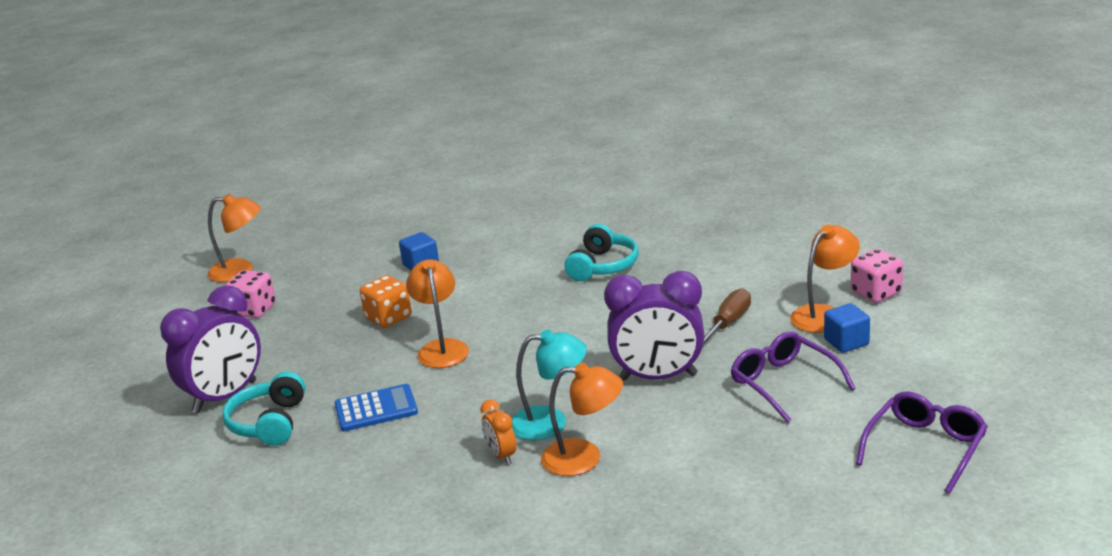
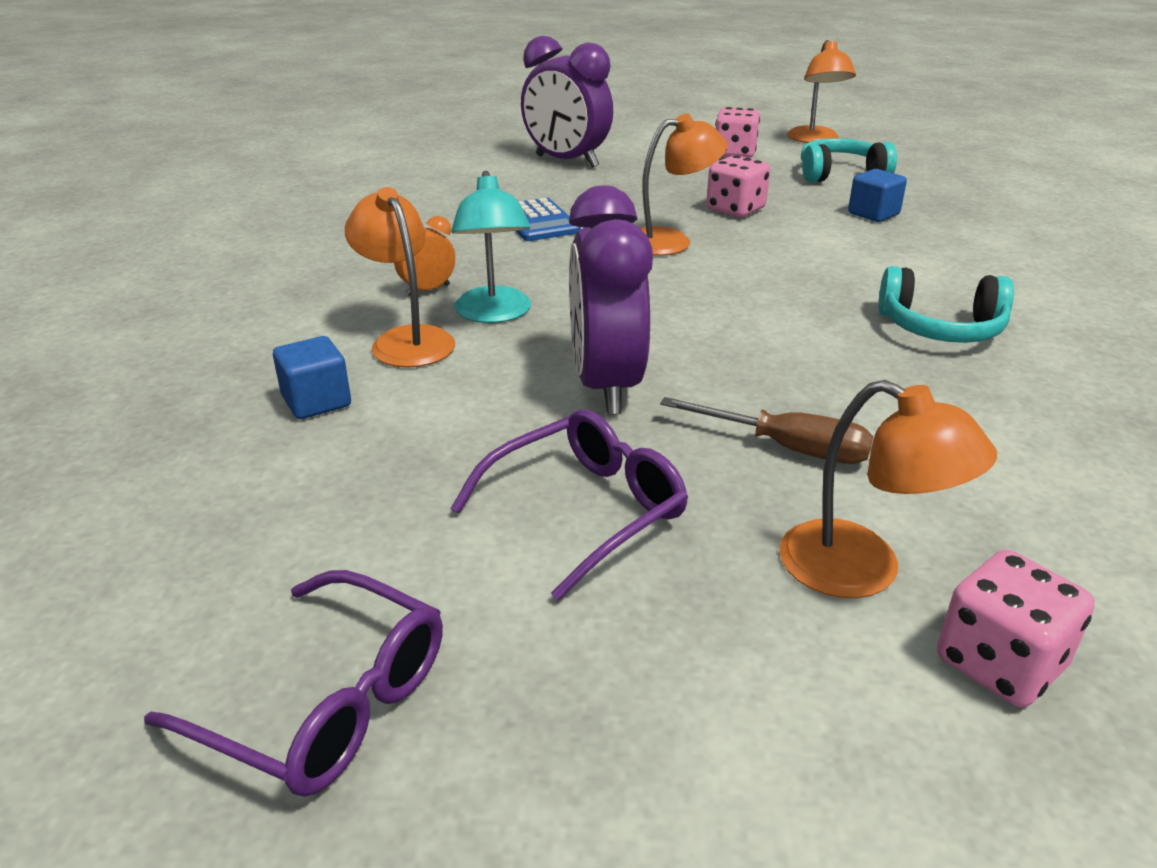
camera: 80 degrees right, 5 degrees up
(269, 423) = (518, 182): turquoise headphones -> turquoise headphones (840, 175)
(388, 318) = (735, 209): orange dice -> pink dice
(584, 458) = (406, 340): orange lamp -> orange lamp turned 150 degrees clockwise
(846, 342) = (750, 600): blue cube -> blue cube (316, 402)

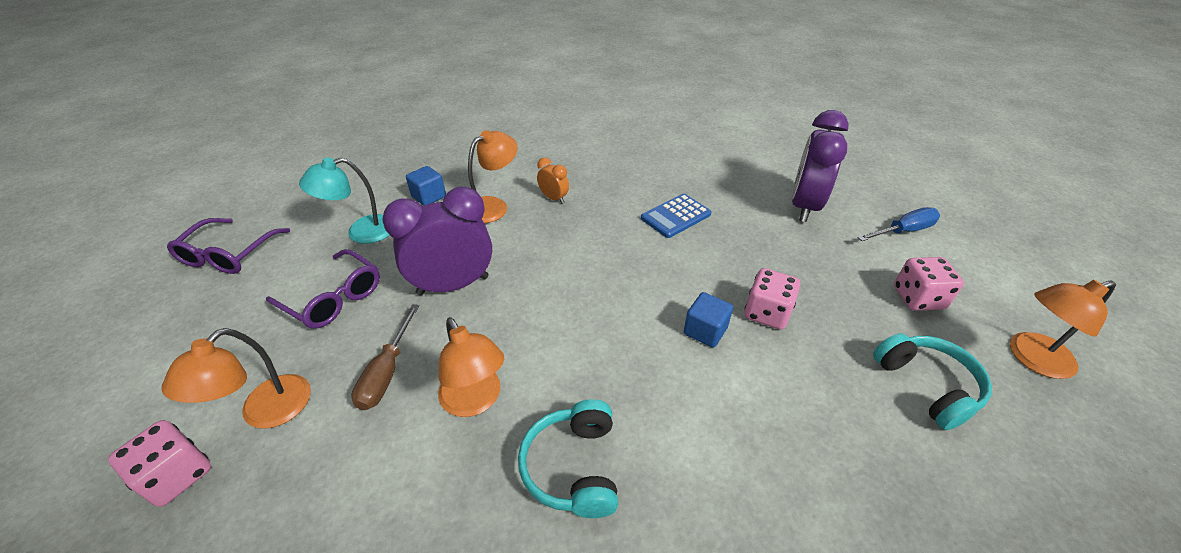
camera: 75 degrees right, 10 degrees up
(494, 314) = (531, 227): turquoise lamp -> turquoise lamp (361, 232)
(636, 136) = (903, 231): none -> blue screwdriver
(670, 241) = (676, 283): orange lamp -> orange lamp (475, 401)
(873, 214) = (824, 416): blue cube -> blue cube (705, 331)

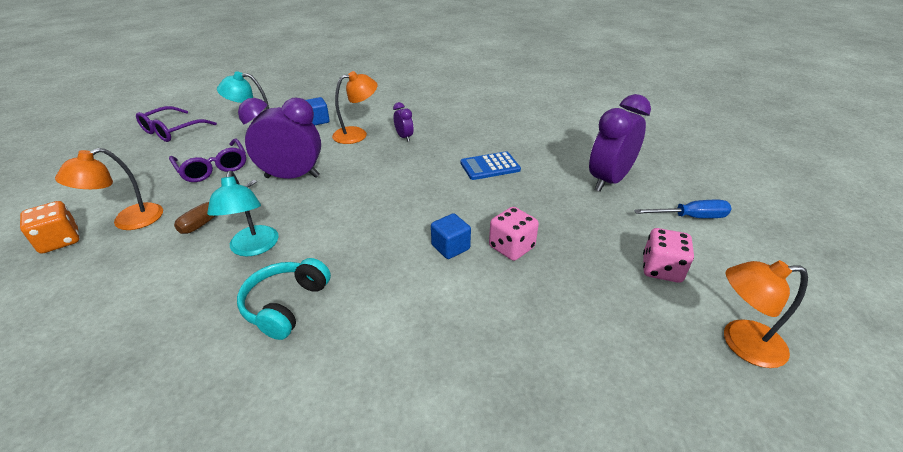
camera: 20 degrees right, 5 degrees down
(177, 475) = (60, 241): pink dice -> orange dice
(475, 401) = (253, 248): orange lamp -> turquoise lamp
(553, 198) = (404, 137): orange clock -> purple clock
(927, 385) = (614, 334): turquoise headphones -> none

